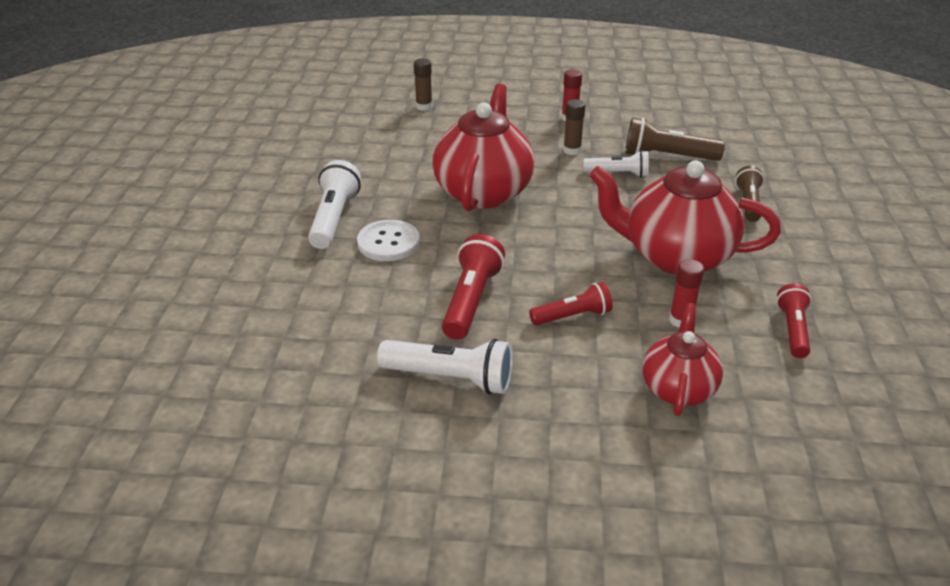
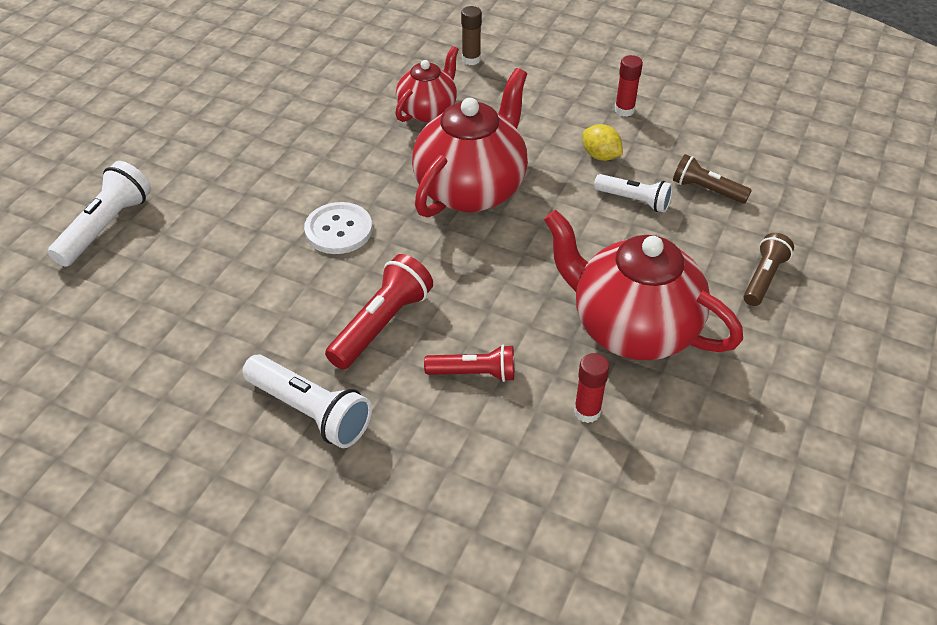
camera: 20 degrees right, 10 degrees up
(334, 218) = (301, 186): white flashlight -> white flashlight (106, 227)
(572, 150) = (600, 156): brown glue stick -> yellow lemon
(667, 157) = (707, 190): brown flashlight -> brown flashlight, size x0.66
(678, 388) = (532, 494): red teapot -> red teapot (428, 110)
(792, 330) = (706, 461): red flashlight -> none

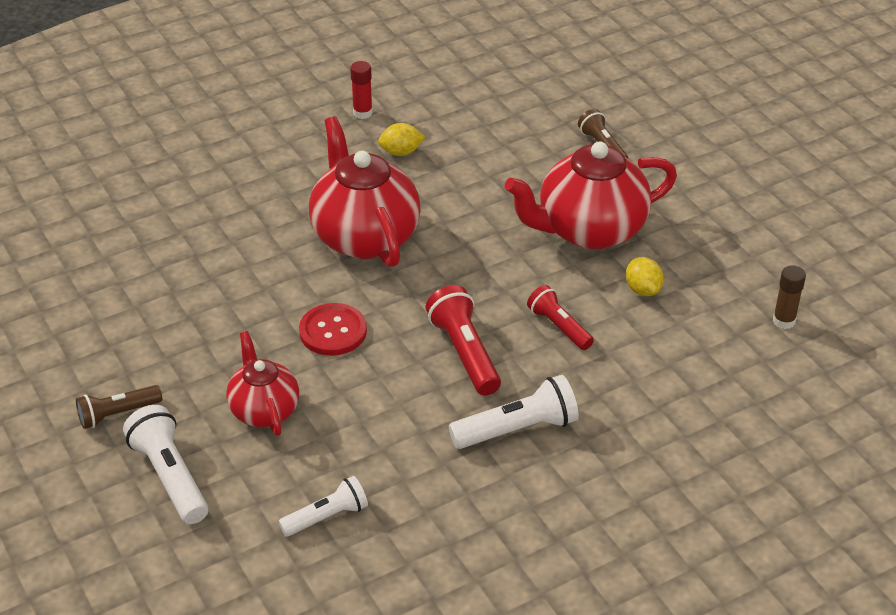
camera: 55 degrees left, 5 degrees down
(338, 230) = (333, 331): white button -> red button
(428, 110) = (237, 214): red teapot -> red teapot (264, 410)
(471, 59) = (198, 158): brown glue stick -> brown glue stick (784, 321)
(474, 373) = (559, 327): red flashlight -> red flashlight turned 75 degrees counterclockwise
(587, 412) = (643, 289): red glue stick -> yellow lemon
(634, 200) = (467, 162): white flashlight -> white flashlight (326, 517)
(707, 190) = (493, 123): brown flashlight -> brown flashlight (117, 414)

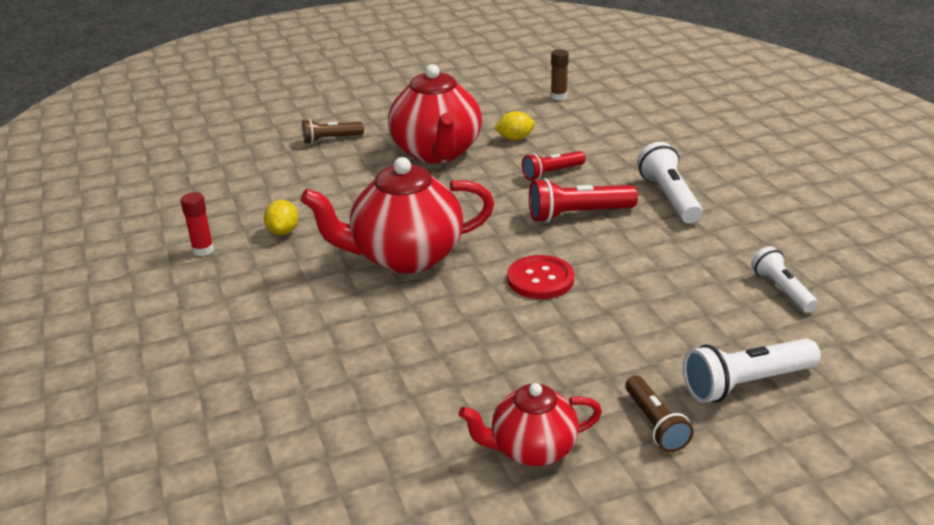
camera: 80 degrees left, 10 degrees down
(264, 410) = (647, 322): red teapot -> red teapot (531, 449)

